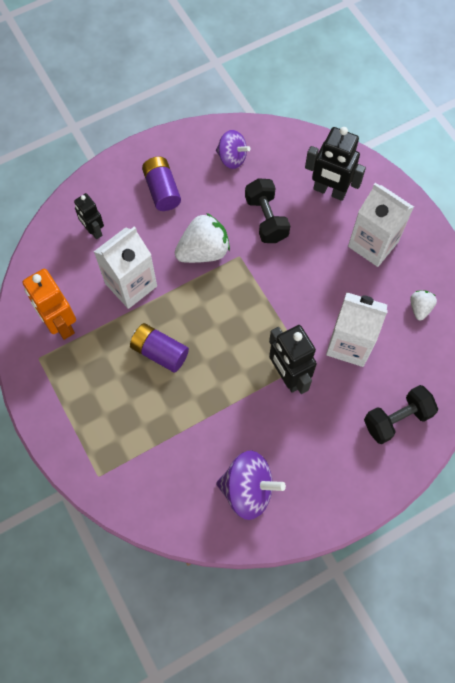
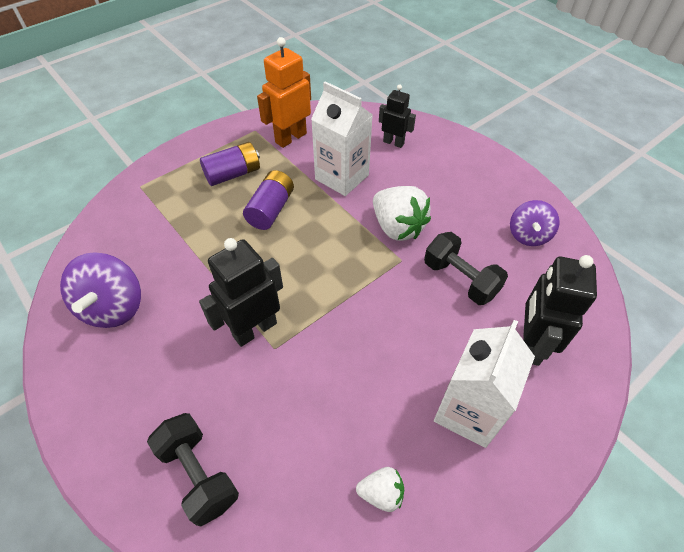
camera: 80 degrees right, 15 degrees down
(93, 230) = (393, 142): black robot -> black robot turned 75 degrees clockwise
(162, 190) = (459, 183): purple battery -> purple battery (233, 174)
(266, 219) = (460, 279): black dumbbell -> black dumbbell turned 75 degrees clockwise
(349, 344) = (306, 396): white carton -> none

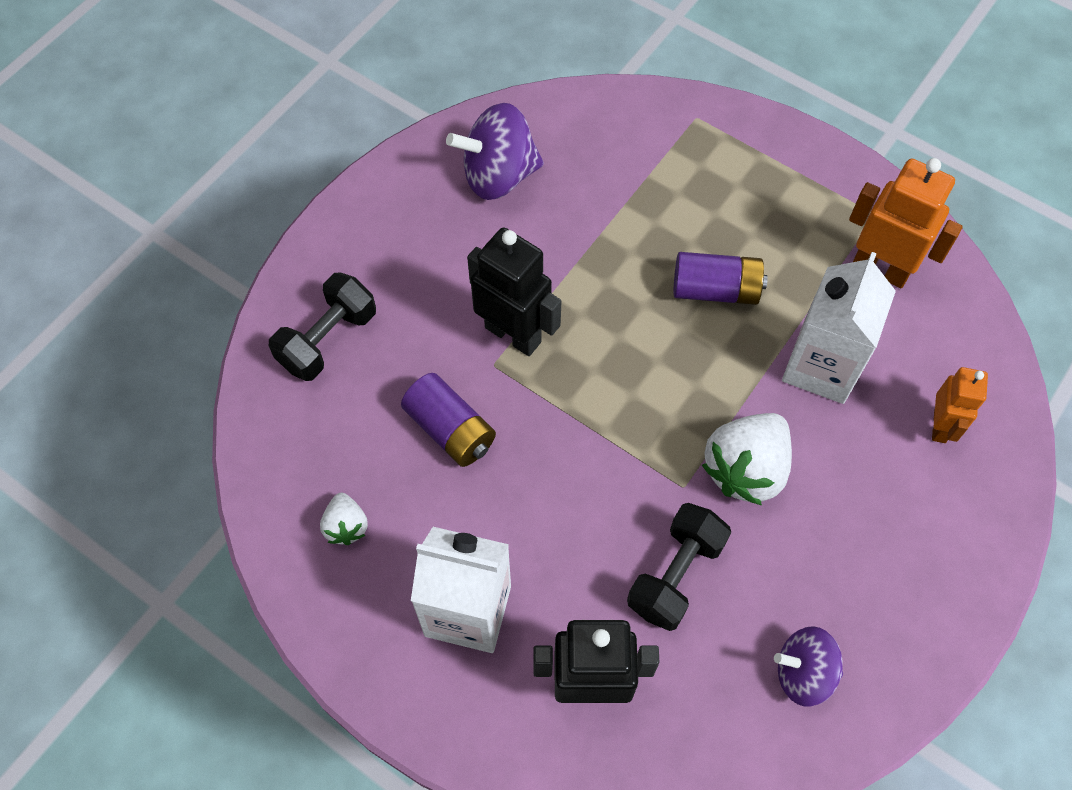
camera: 75 degrees right, 10 degrees up
(233, 174) = (766, 219): purple battery -> purple battery (450, 430)
(393, 142) = (940, 426): black robot -> orange robot

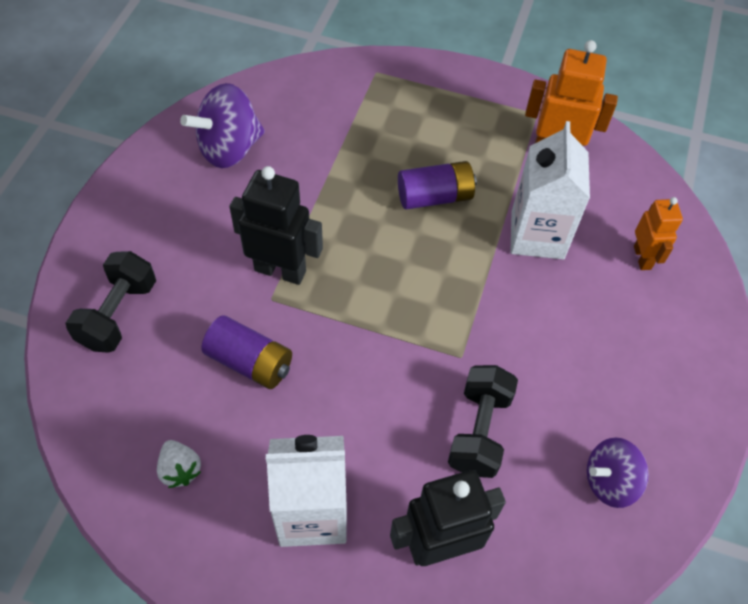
camera: 20 degrees left, 5 degrees down
(745, 469) = (506, 329): white strawberry -> none

